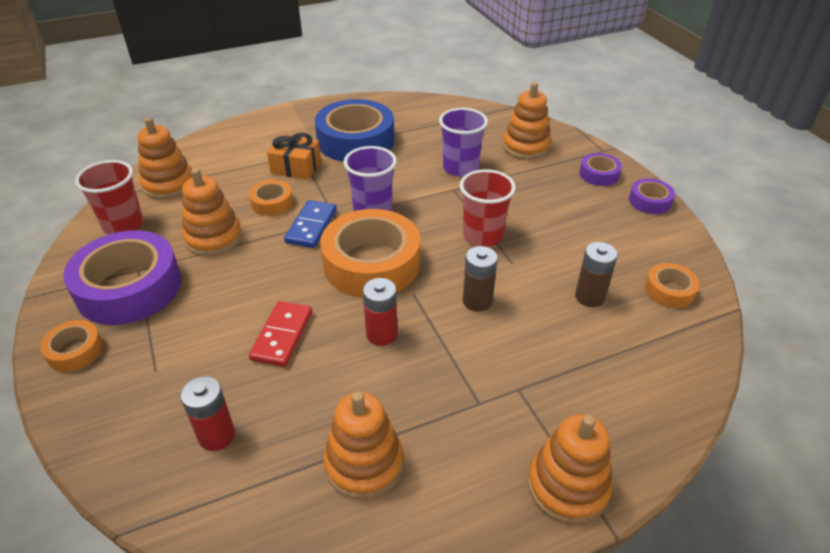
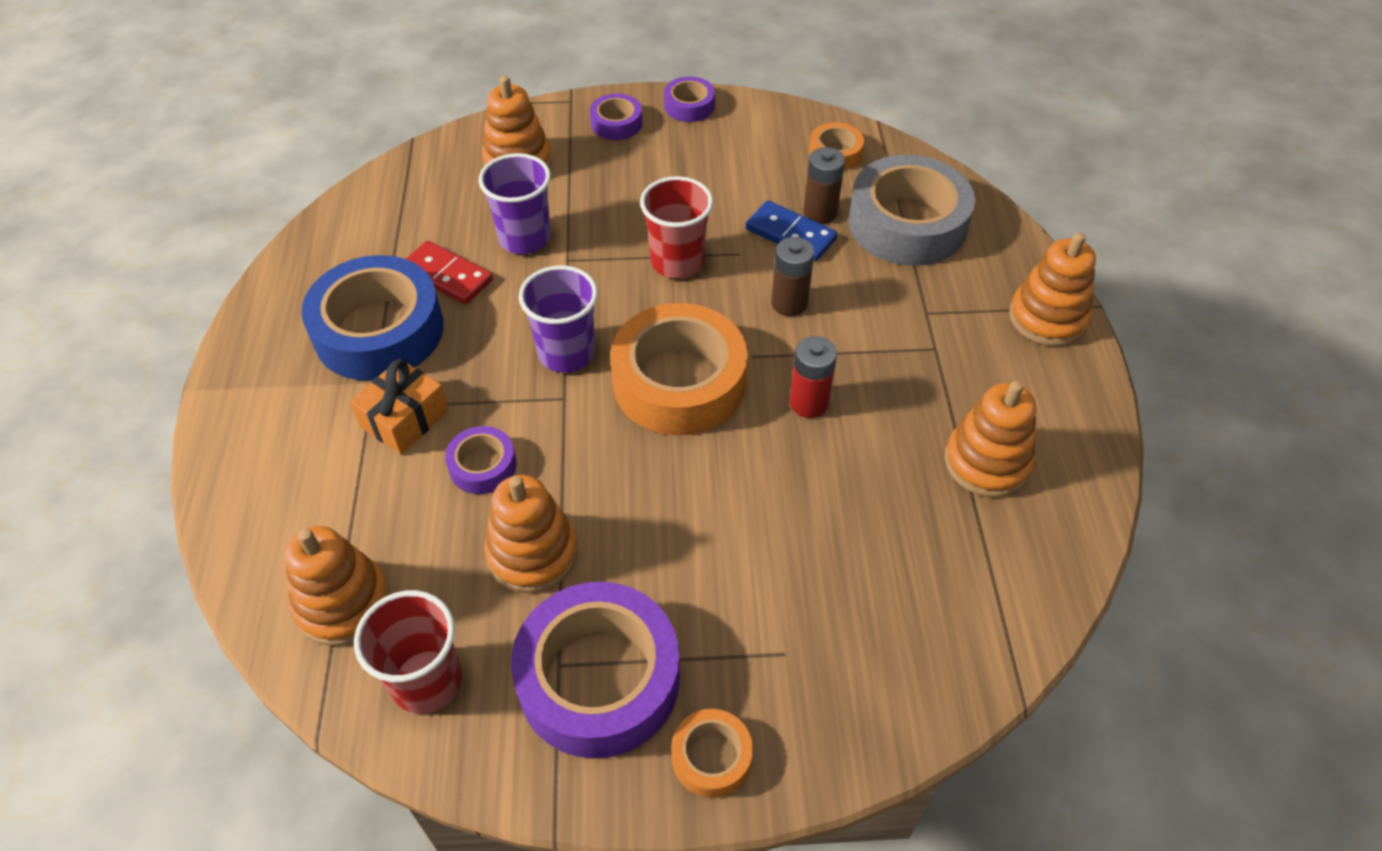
camera: 70 degrees left, 10 degrees up
(216, 435) = (913, 593): red battery -> none
(272, 203) = (482, 466): orange tape -> purple tape
(282, 336) = (774, 501): red domino -> red domino (447, 276)
(311, 226) = (567, 428): blue domino -> blue domino (791, 234)
(619, 354) = (907, 223): none -> grey tape

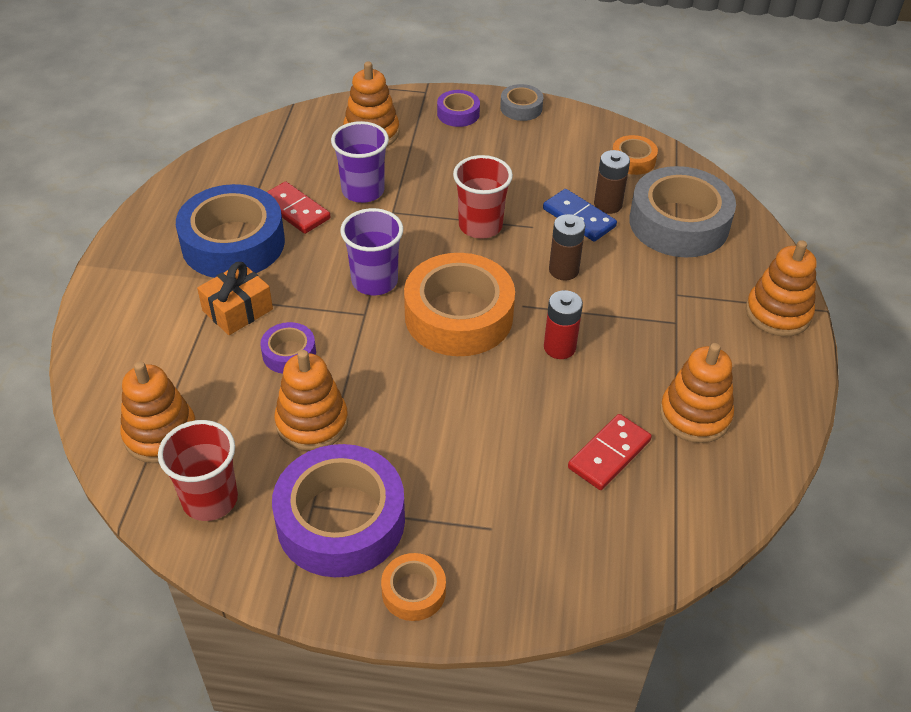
camera: 10 degrees right, 5 degrees down
(689, 106) = (521, 108): purple tape -> grey tape
(900, 530) = (609, 454): none -> red domino

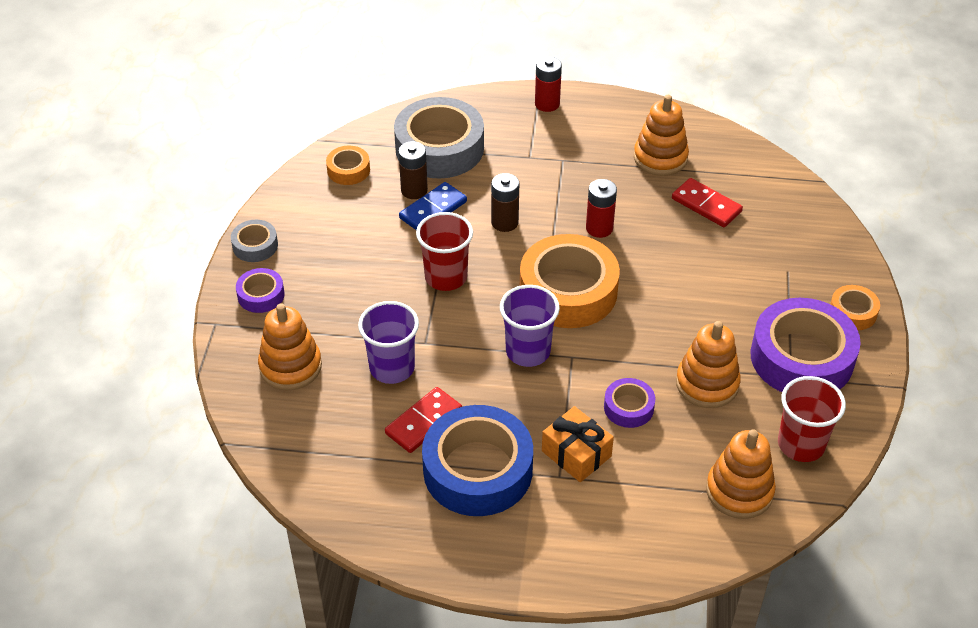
camera: 90 degrees left, 0 degrees up
(778, 313) = (547, 104): orange stacking toy -> red battery

